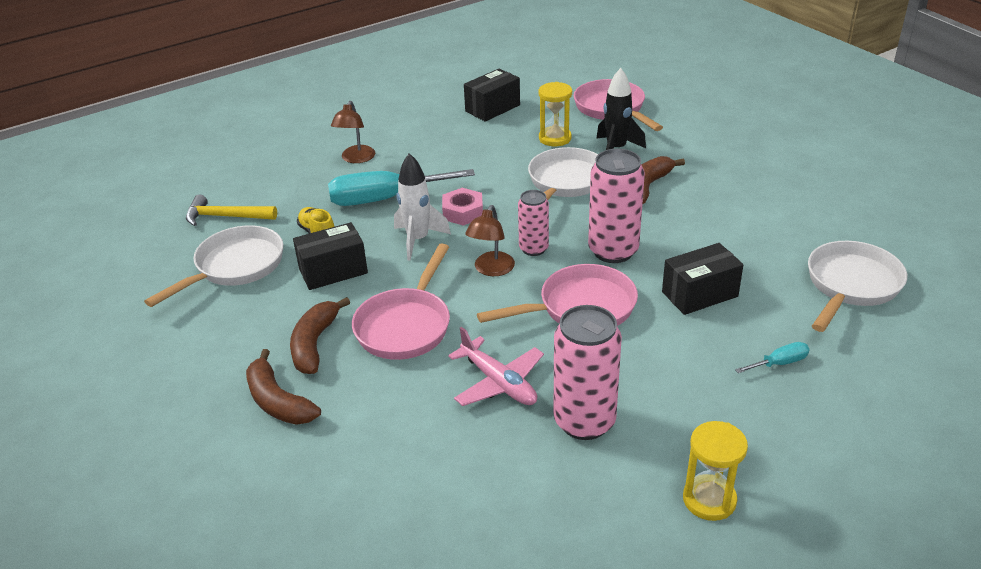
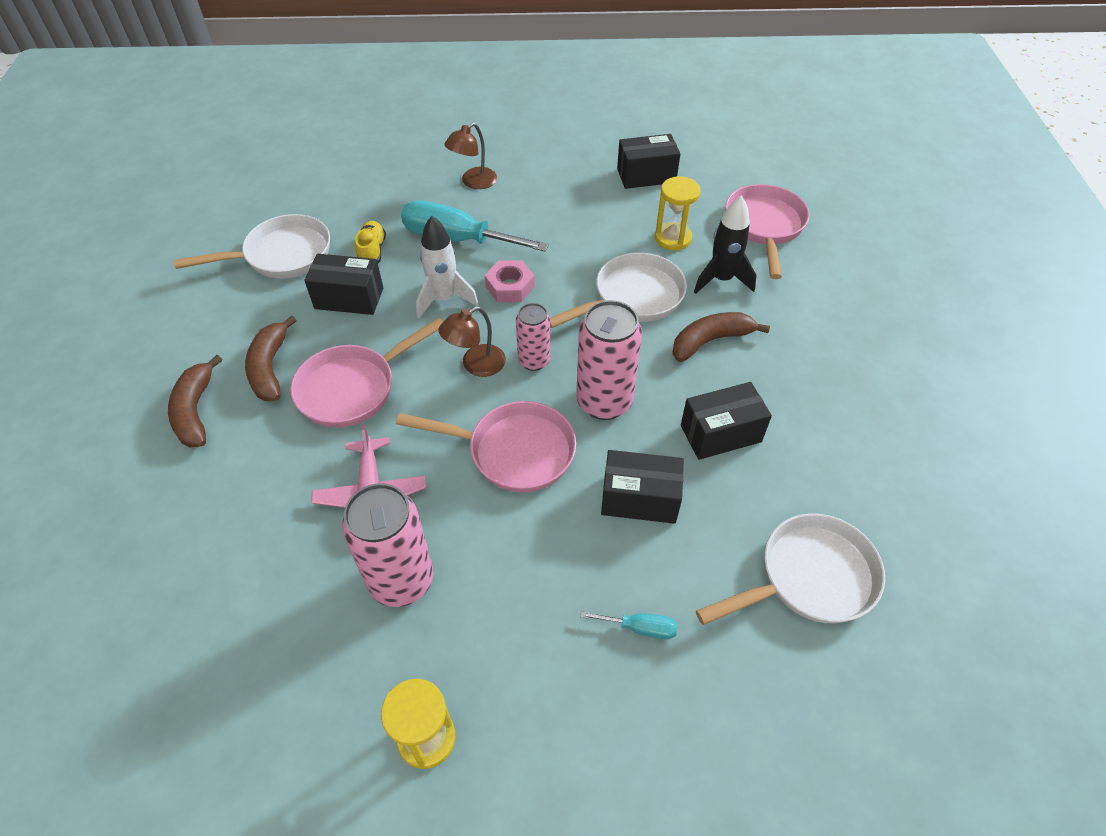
camera: 30 degrees right, 15 degrees up
(226, 217) = (320, 198): yellow hammer -> none
(314, 344) = (270, 368): brown banana -> brown banana turned 45 degrees counterclockwise
(712, 235) = (720, 433): none -> black box

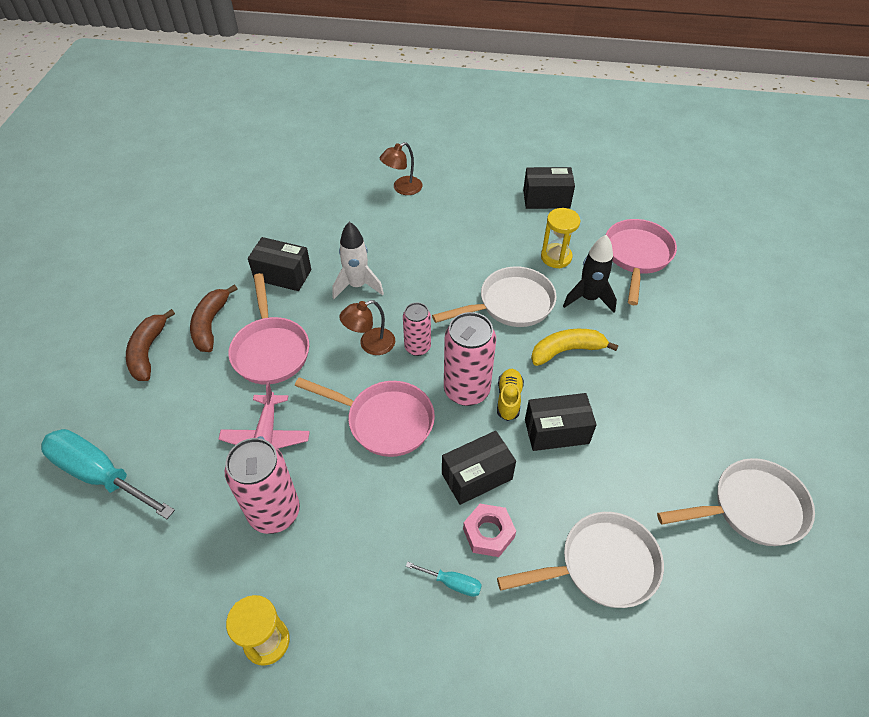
camera: 10 degrees right, 0 degrees up
(281, 255) = (238, 232): white pan -> white pan (751, 508)
(353, 388) = (270, 350): pink pan -> pink pan turned 75 degrees counterclockwise
(372, 251) = (309, 238): yellow shoe -> yellow shoe (509, 399)
(457, 239) = (378, 236): turquoise screwdriver -> turquoise screwdriver (100, 474)
(510, 287) = (412, 282): pink nut -> pink nut (488, 533)
(639, 499) = (477, 476): black box -> black box turned 45 degrees counterclockwise
(710, 341) = (567, 350): brown banana -> yellow banana

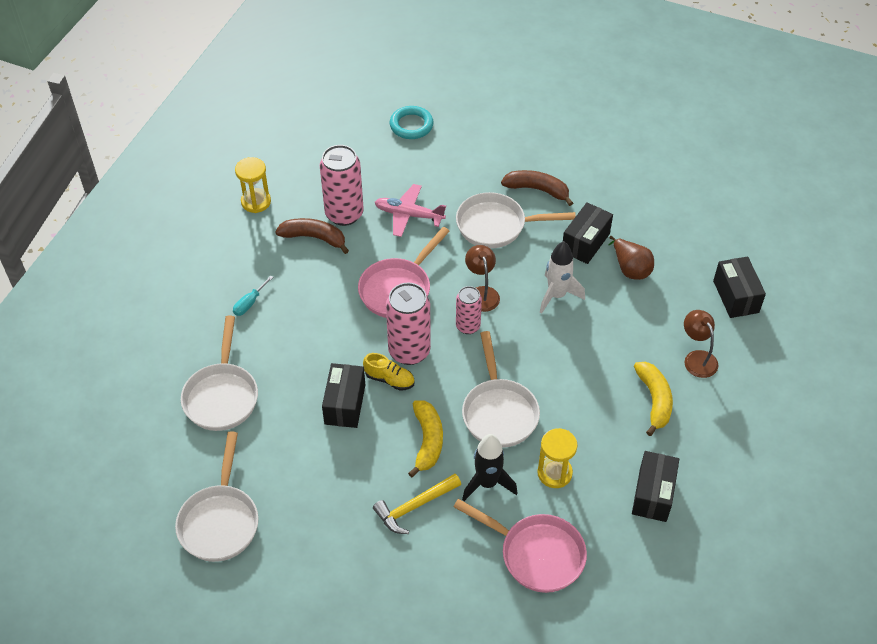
camera: 105 degrees right, 0 degrees up
(100, 474) = (411, 125): turquoise screwdriver -> turquoise ring
(148, 351) = (518, 151): brown banana -> brown banana (314, 238)
(270, 350) = (496, 226): pink pan -> white pan
(310, 239) = (630, 269): none -> brown pear
(455, 208) = (654, 400): none -> yellow banana
(477, 476) = (325, 338): black box -> black box (736, 296)
(488, 533) = (276, 333): pink nut -> none
(640, 345) = (414, 506): none -> yellow hammer

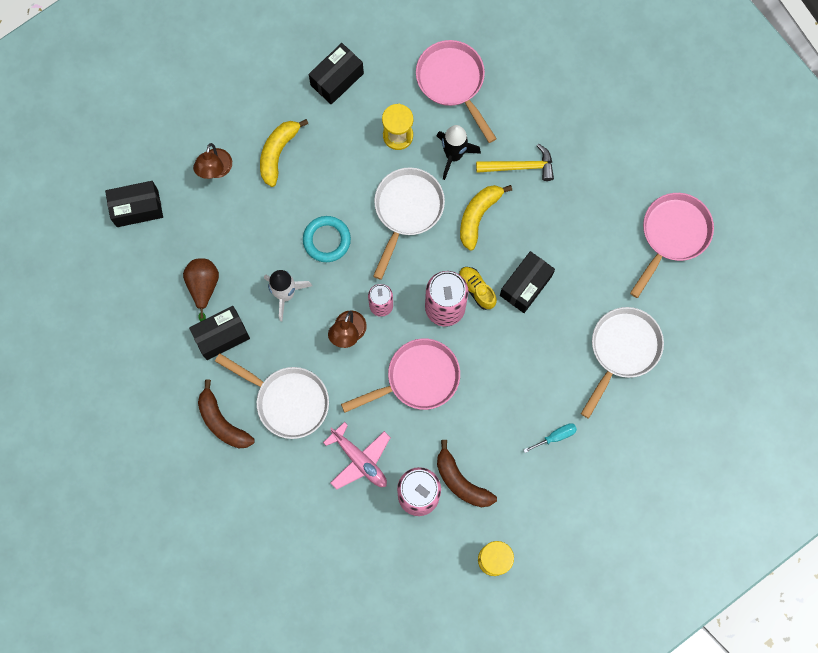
camera: 150 degrees left, 25 degrees up
(220, 521) = (672, 235): white pan -> pink pan
(411, 125) = (289, 578): turquoise ring -> turquoise ring (327, 240)
(736, 296) = (137, 208): black box -> black box turned 60 degrees clockwise

